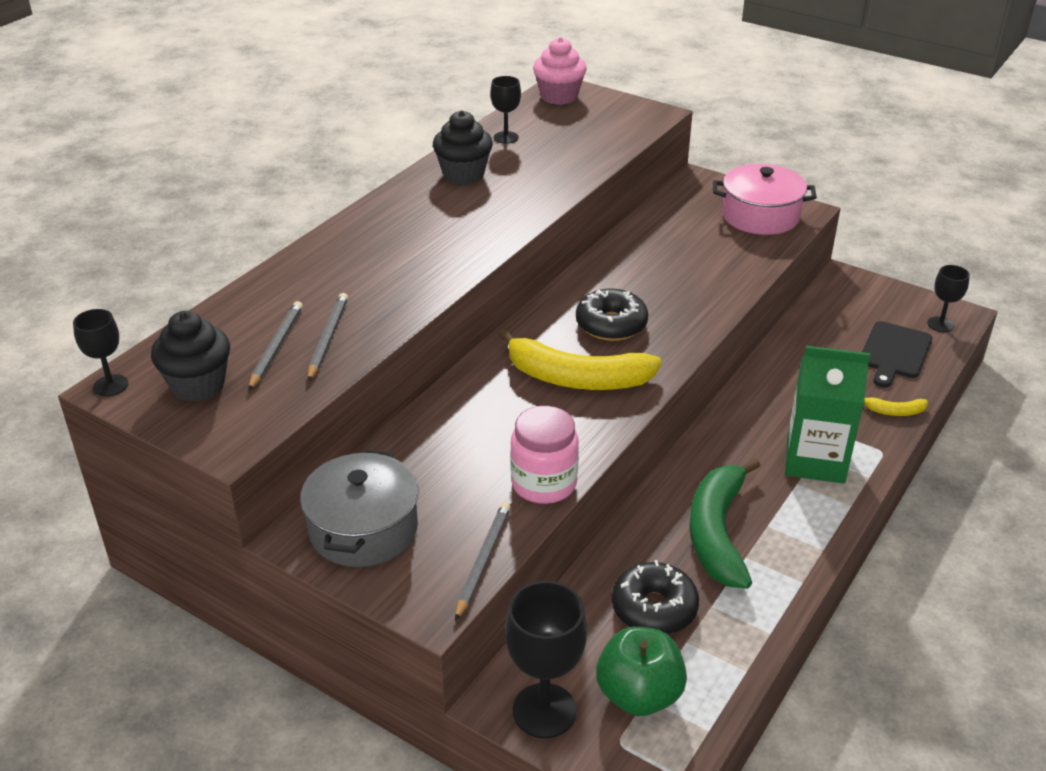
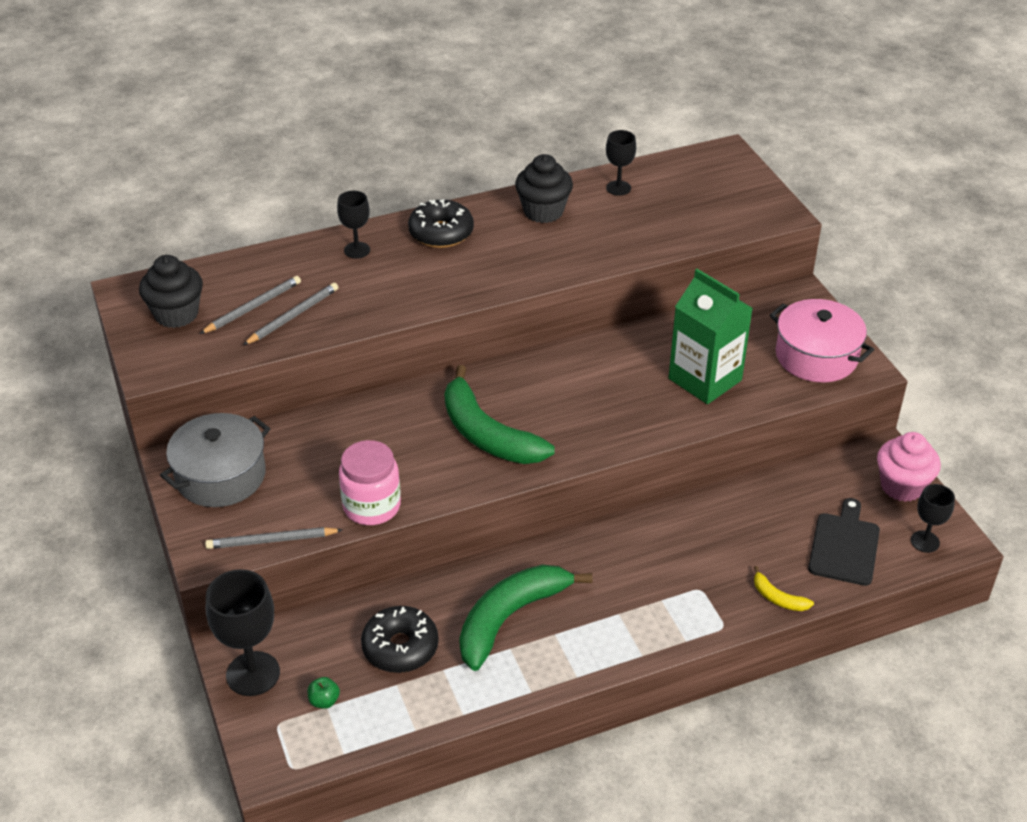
camera: 35 degrees right, 5 degrees up
(110, 385) = (126, 289): black goblet -> black goblet (357, 250)
(483, 561) = (271, 541): grey pencil -> grey pencil turned 150 degrees counterclockwise
(559, 97) = (713, 162): pink cupcake -> pink cupcake (902, 486)
(577, 378) = (487, 434): yellow banana -> green banana
(611, 325) = (565, 401): black donut -> black donut (441, 233)
(639, 695) = (324, 701): green apple -> green apple, size x0.43
(815, 460) = (656, 603): green carton -> green carton (705, 379)
(894, 353) = (844, 546): black cutting board -> black cutting board turned 135 degrees clockwise

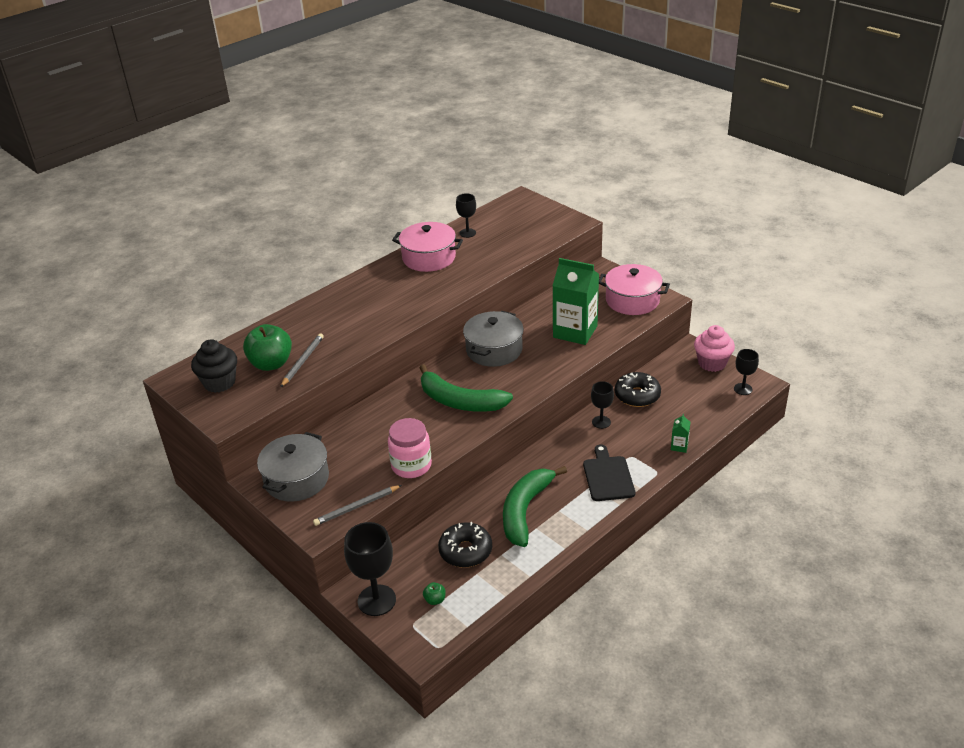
camera: 20 degrees left, 5 degrees down
(253, 307) = (271, 364): grey pencil -> green apple
(357, 250) = (320, 311): black goblet -> black goblet (601, 422)
(441, 233) = (370, 287): black donut -> black donut (637, 395)
(543, 211) = (429, 258): black cupcake -> pink pot
(576, 372) = (494, 350): none -> grey pot
(778, 598) = (679, 446): yellow banana -> green carton
(844, 546) = (699, 405): black cutting board -> black cutting board (608, 476)

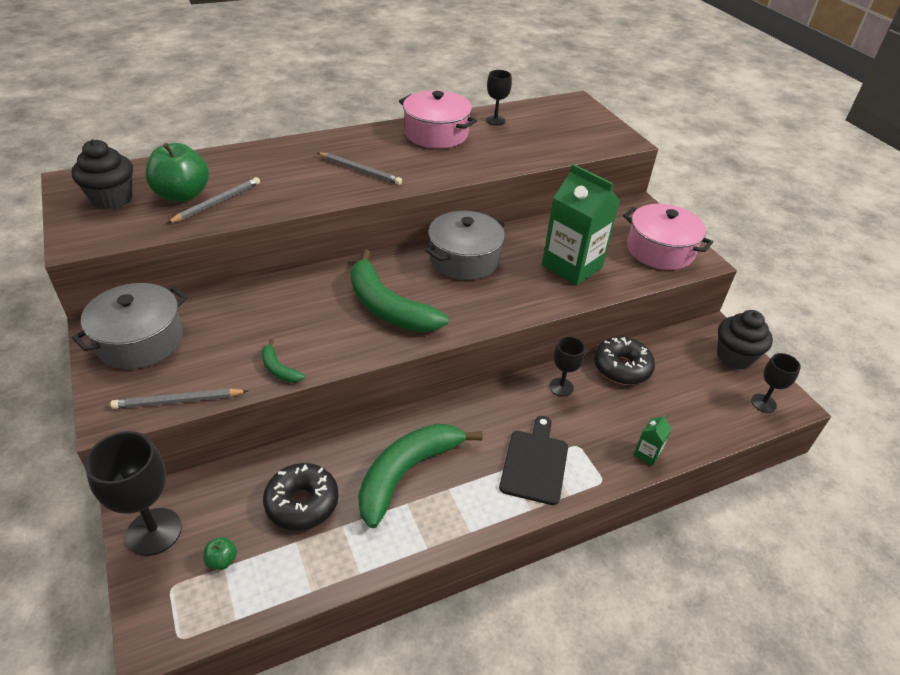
camera: 15 degrees right, 5 degrees up
(391, 305) = (360, 170): none -> grey pencil
(411, 465) = (279, 369): pink jar -> green banana
(712, 363) = (734, 357): pink cupcake -> black cupcake

